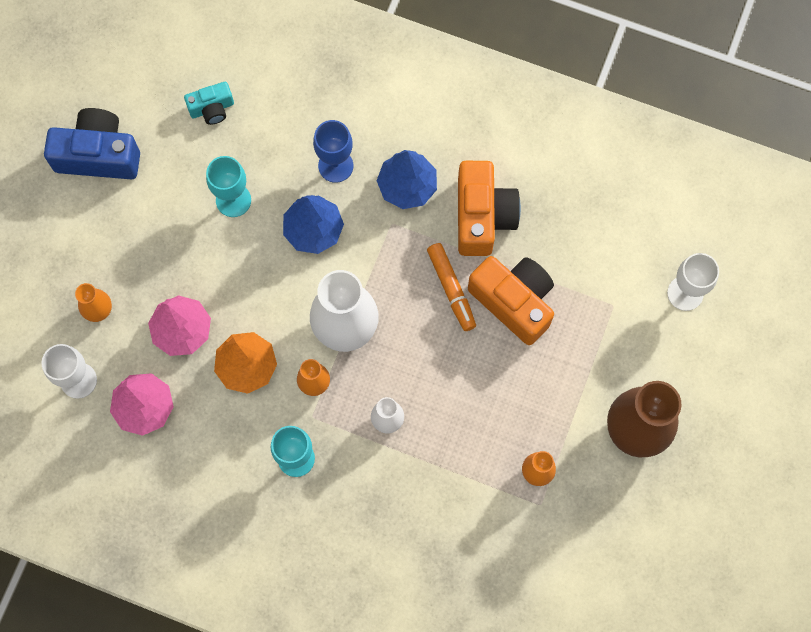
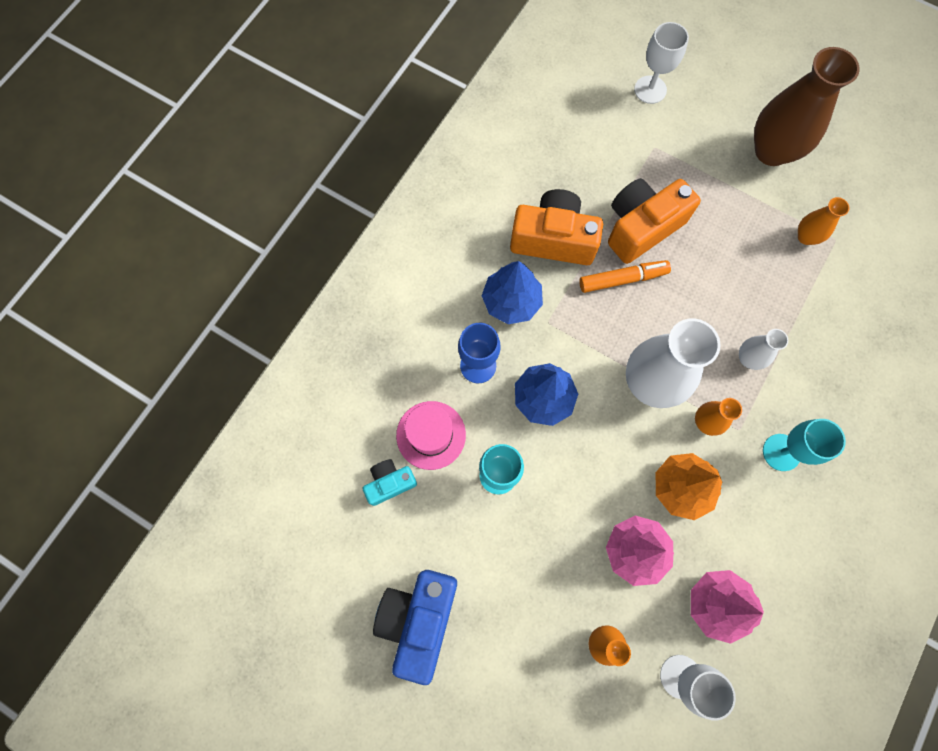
camera: 80 degrees left, 0 degrees up
(212, 108) = (390, 483): turquoise camera -> turquoise camera turned 105 degrees counterclockwise
(261, 135) = (431, 435): none -> pink hat

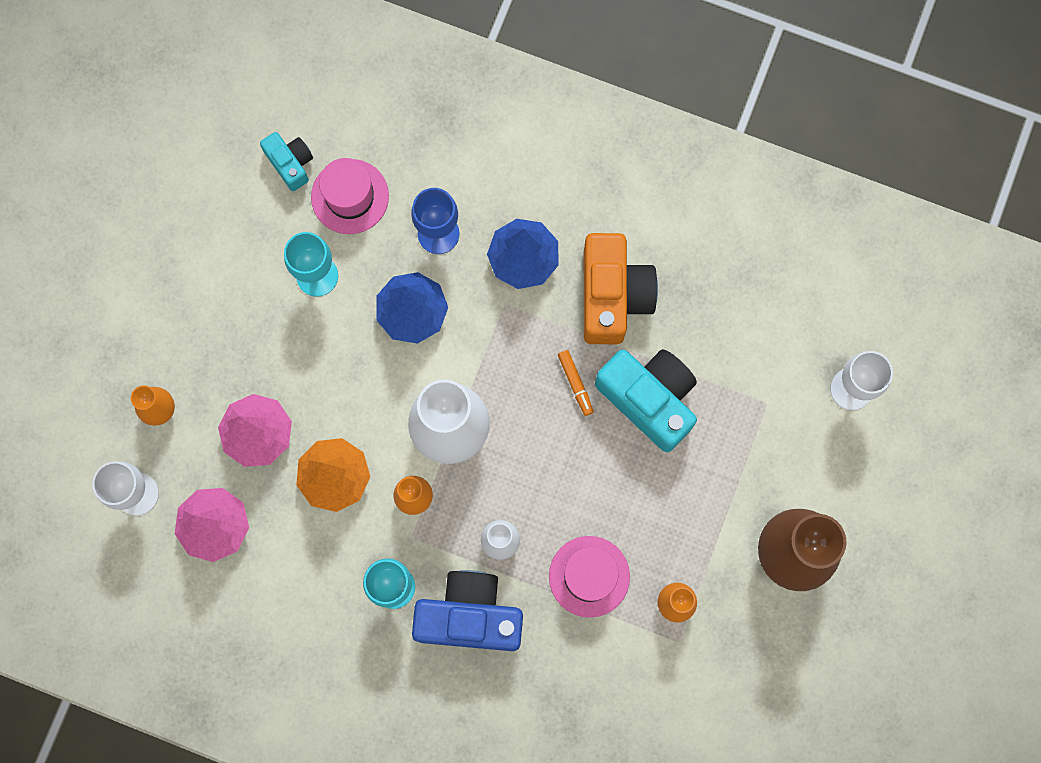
camera: 80 degrees right, 5 degrees up
(419, 619) = (156, 220): blue camera -> blue camera (470, 616)
(622, 279) = (575, 383): orange marker -> orange marker, size x0.62
(641, 227) = (649, 399): orange camera -> turquoise camera
(781, 295) = (589, 576): none -> pink hat

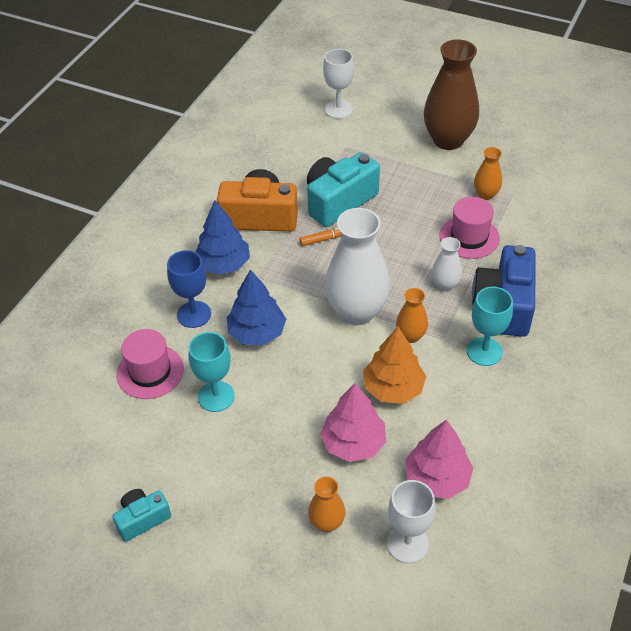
camera: 85 degrees left, 30 degrees down
(290, 163) = (110, 413): turquoise camera -> turquoise camera (142, 519)

